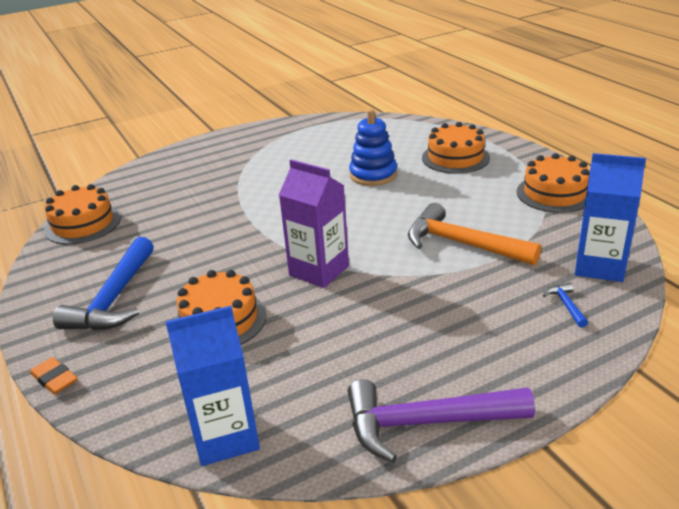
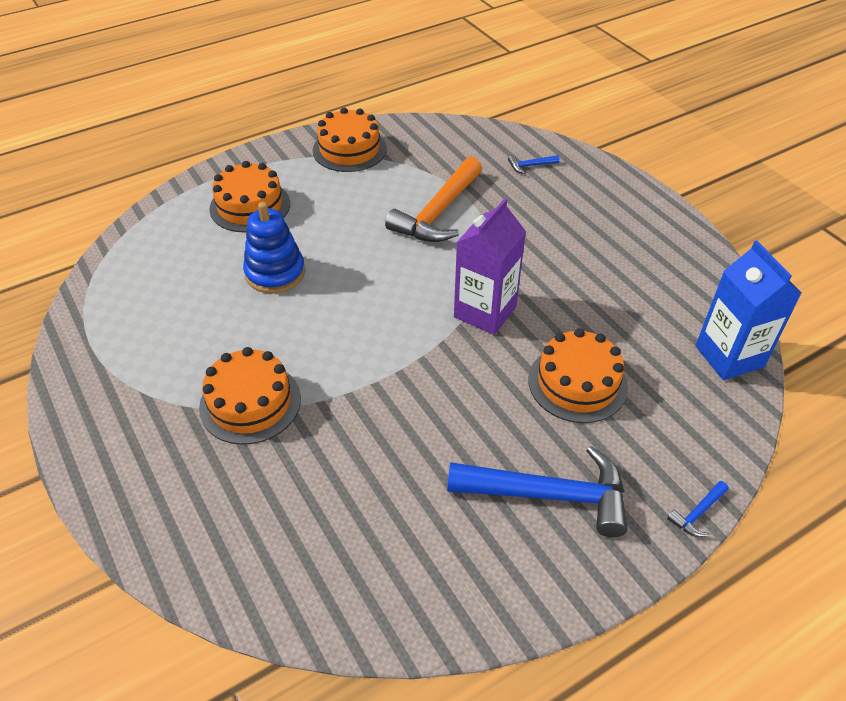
camera: 95 degrees left, 15 degrees up
(54, 379) = (697, 513): orange eraser -> blue hammer
(83, 224) = (358, 597): orange cake -> orange cake (250, 403)
(425, 423) = (679, 244): purple hammer -> none
(599, 266) = (475, 143): blue carton -> none

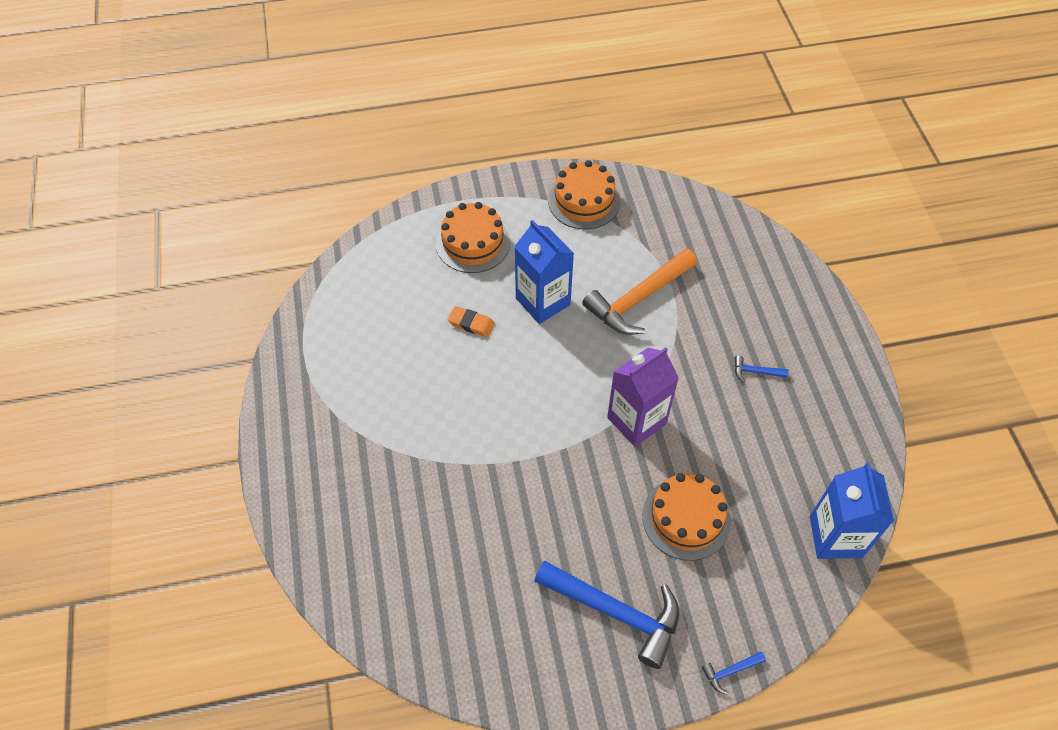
camera: 20 degrees right, 10 degrees up
(250, 403) = (411, 448): orange cake -> none
(275, 273) = (471, 324): blue stacking toy -> orange eraser
(343, 237) = (543, 301): none -> blue carton
(530, 166) = (748, 269): blue hammer -> blue hammer (755, 372)

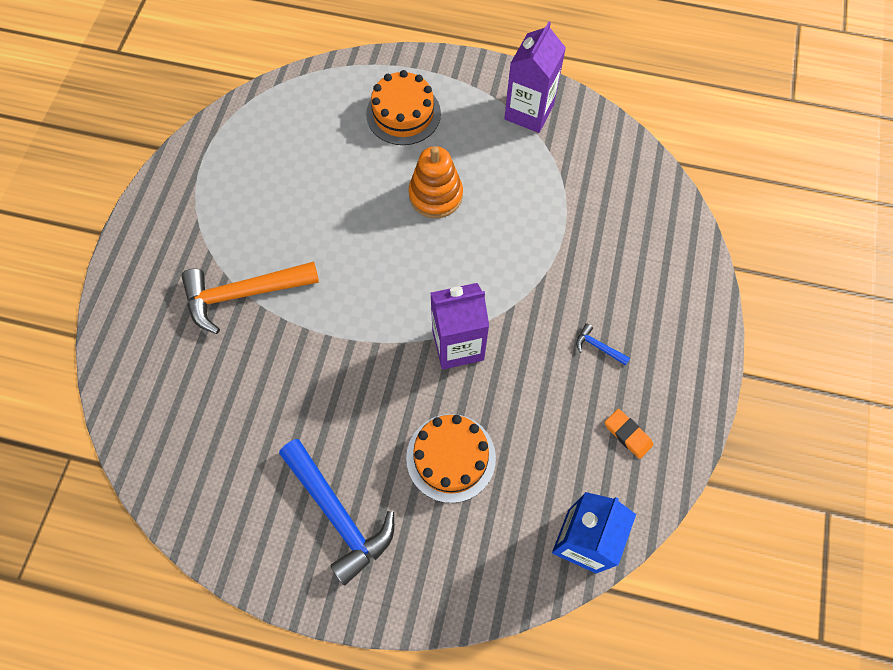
camera: 25 degrees right, 10 degrees up
(471, 324) = (360, 190): orange eraser -> orange eraser (627, 434)
(543, 301) = (435, 195): blue carton -> orange stacking toy
(584, 201) = (529, 112): orange cake -> purple carton
(638, 299) = (525, 229): orange hammer -> orange hammer (243, 294)
(730, 671) = (409, 618): blue hammer -> none

